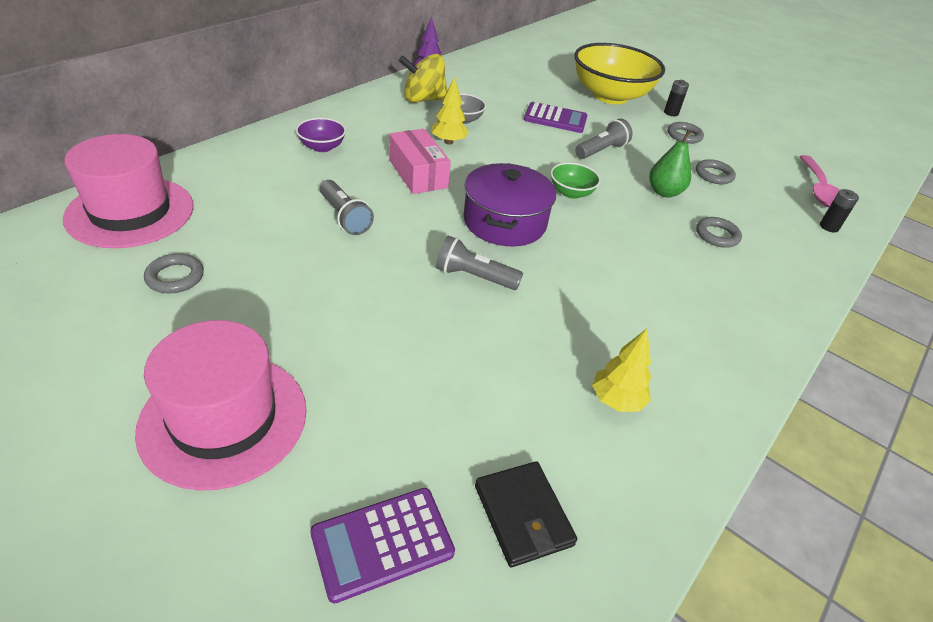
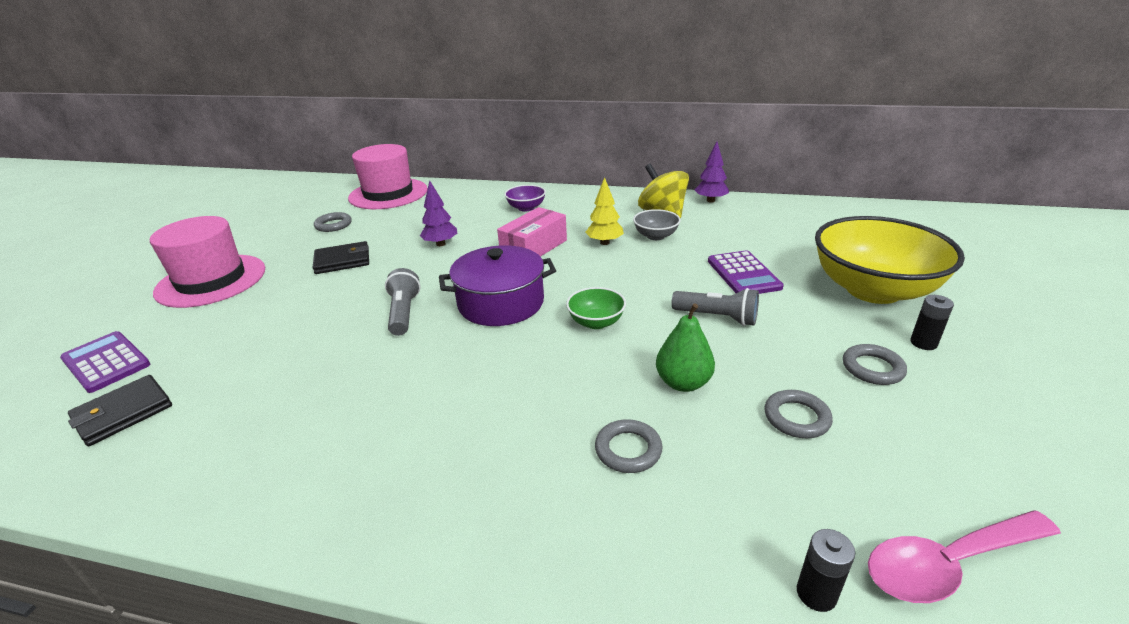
camera: 70 degrees right, 10 degrees down
(304, 291) = (342, 261): none -> black wallet
(344, 217) = (440, 244): grey flashlight -> purple tree
(616, 401) = (263, 432): yellow tree -> none

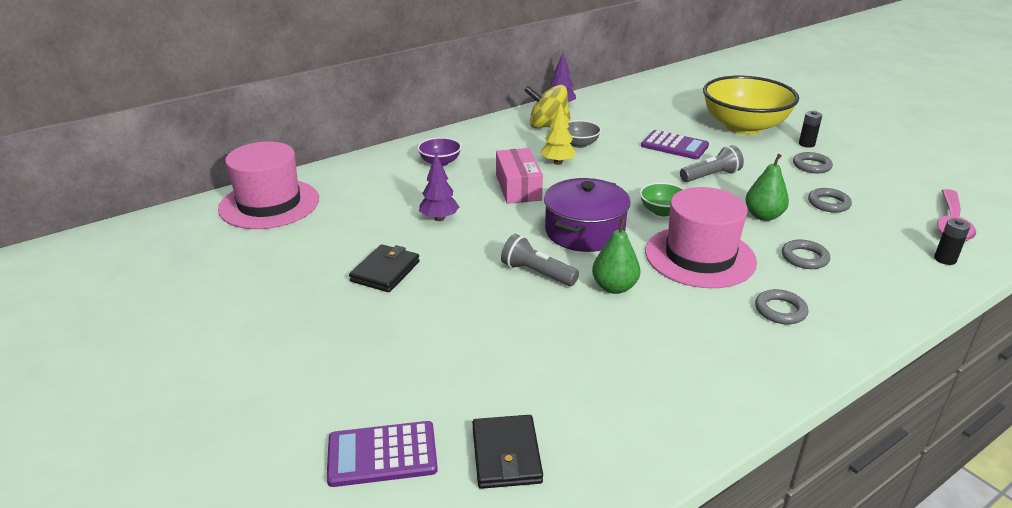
camera: 50 degrees left, 0 degrees up
(211, 280) = (291, 354): pink hat -> pink hat (700, 256)
(333, 225) = (288, 253): grey ring -> grey ring (780, 310)
(420, 356) = (614, 287): none -> green pear

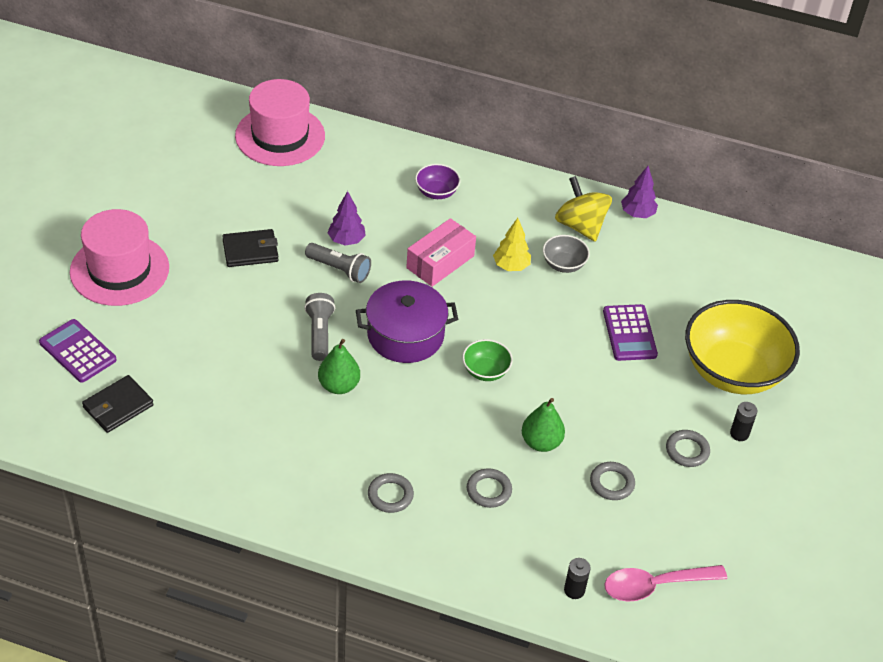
camera: 50 degrees right, 15 degrees up
(700, 256) = (430, 421): pink hat -> pink hat (119, 270)
(711, 176) = (588, 382): grey flashlight -> grey flashlight (339, 269)

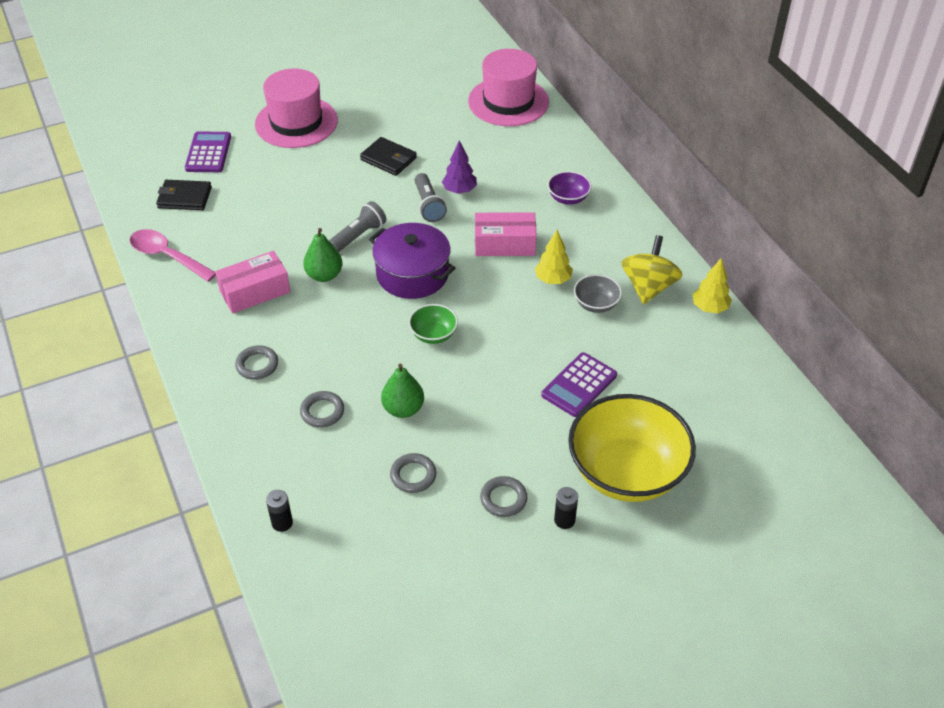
camera: 50 degrees right, 0 degrees up
(302, 440) = (255, 292): none -> pink box
(637, 214) = (709, 308): purple tree -> yellow tree
(655, 586) = (341, 570): pink spoon -> pink spoon (167, 256)

